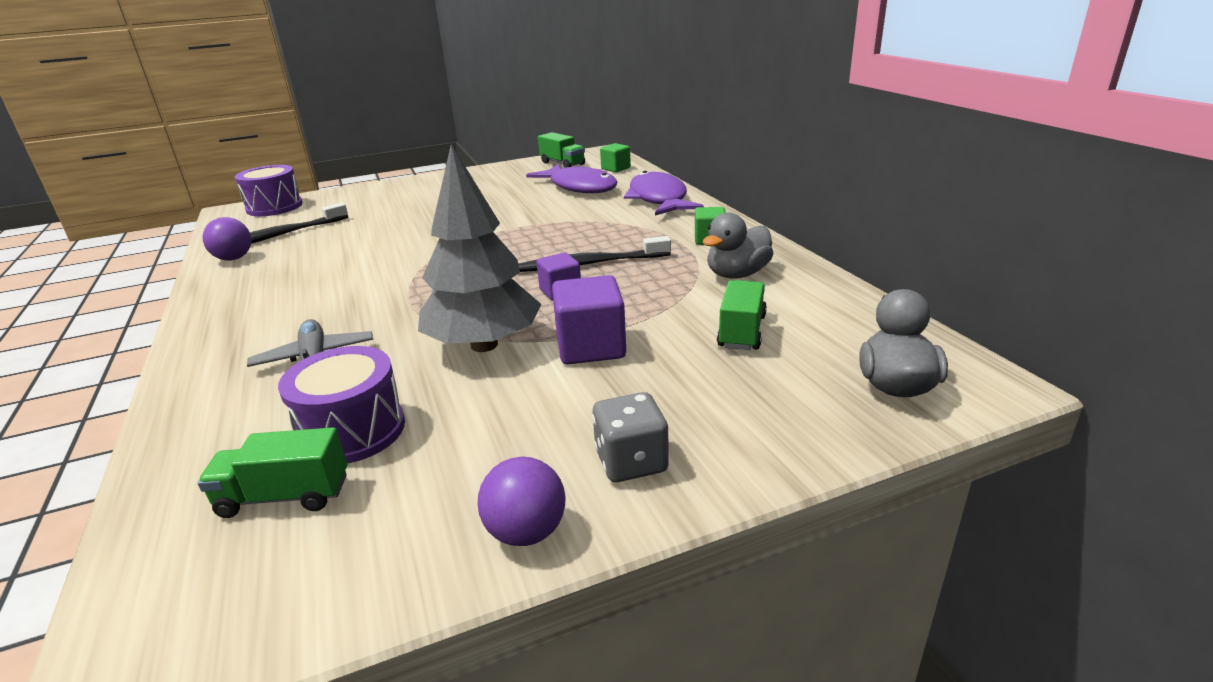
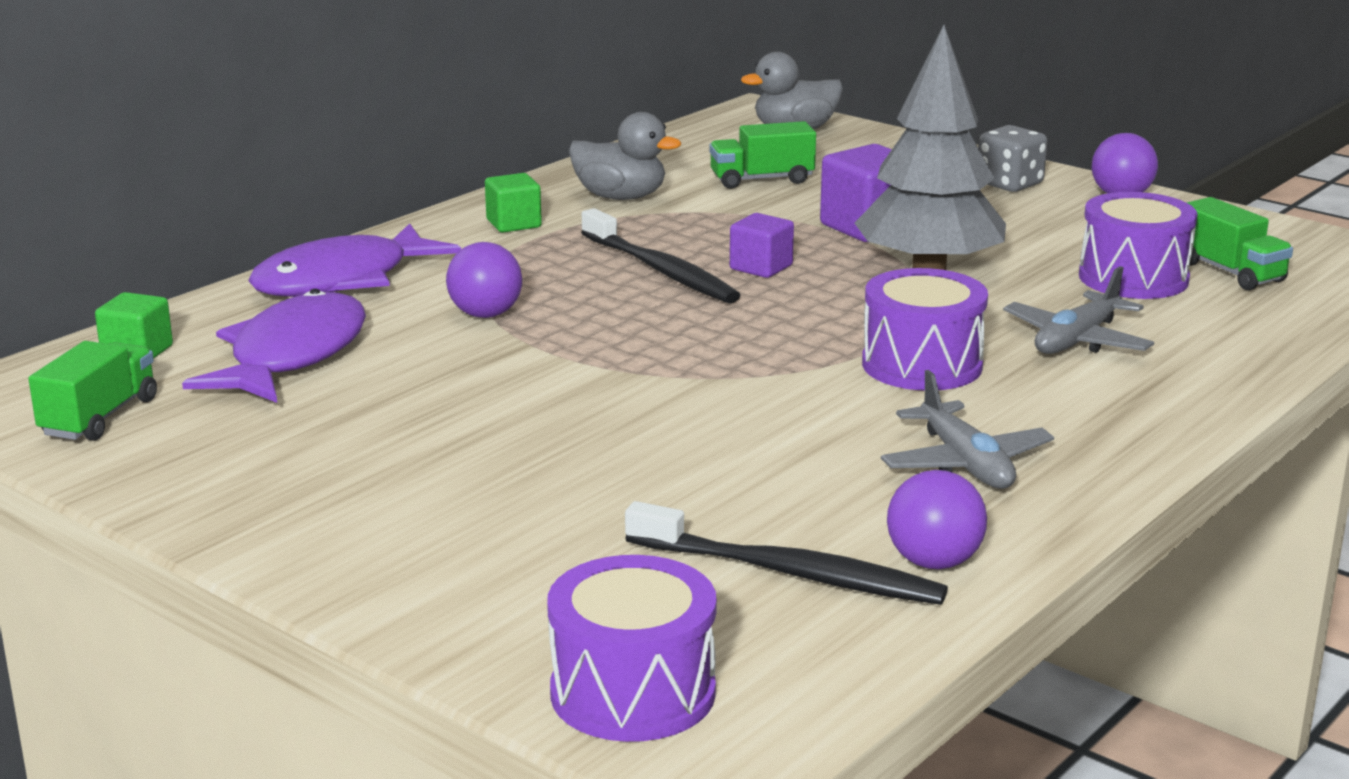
camera: 120 degrees left, 5 degrees down
(274, 284) = (965, 463): none -> grey plane
(370, 302) = (922, 365): none -> purple drum
(580, 219) = (485, 314): none -> purple ball

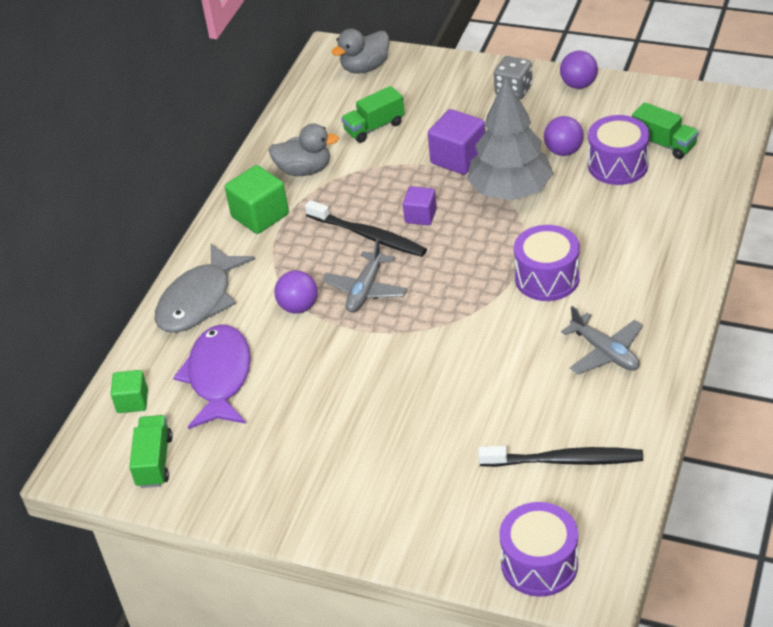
camera: 15 degrees left, 20 degrees up
(343, 280) = (199, 300): purple fish -> grey fish
(513, 224) = (260, 216): green cube -> green cube, size x1.61
(933, 562) = (624, 431): purple ball -> purple ball (563, 151)
(1077, 340) = (613, 231): grey plane -> grey plane (365, 289)

